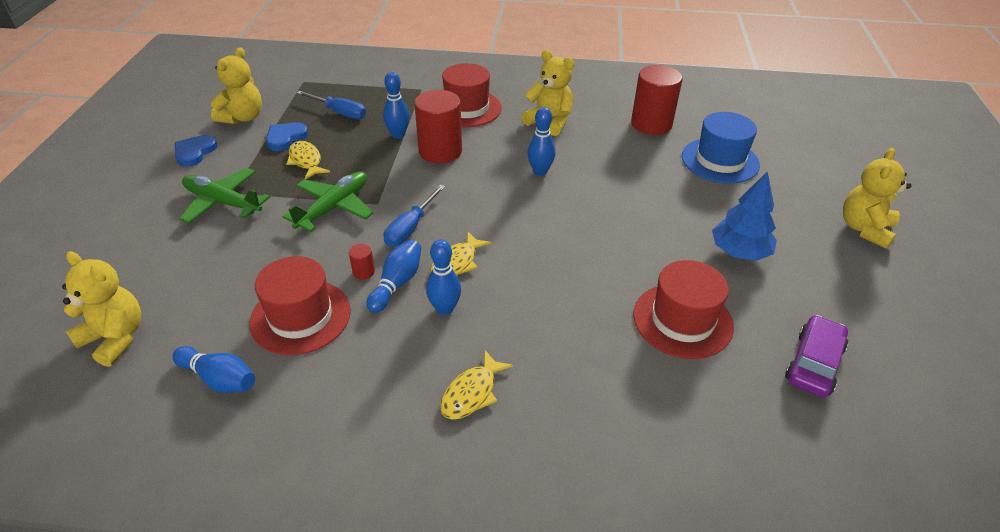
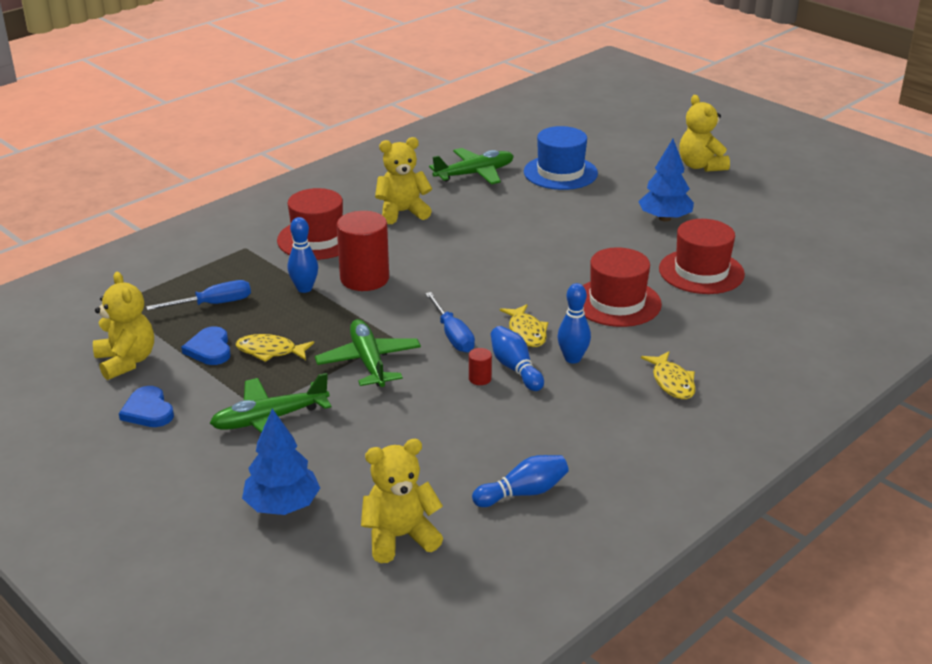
camera: 50 degrees left, 10 degrees down
(122, 260) = (282, 505): none -> blue tree
(300, 316) = (496, 428): red hat -> red hat (617, 302)
(540, 171) = (464, 247): blue bowling pin -> none
(651, 124) = (475, 174): red cylinder -> green plane
(814, 363) = (789, 248): purple car -> none

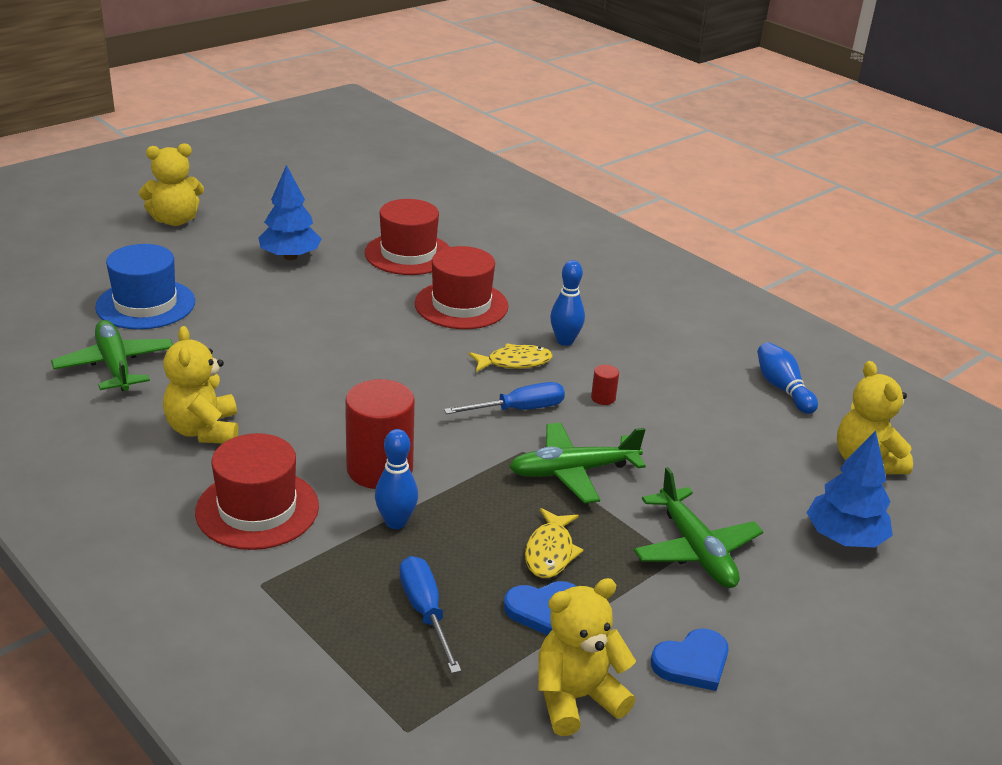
camera: 90 degrees left, 0 degrees up
(515, 368) = (583, 375): blue bowling pin -> none
(672, 382) = (603, 295): yellow fish -> none

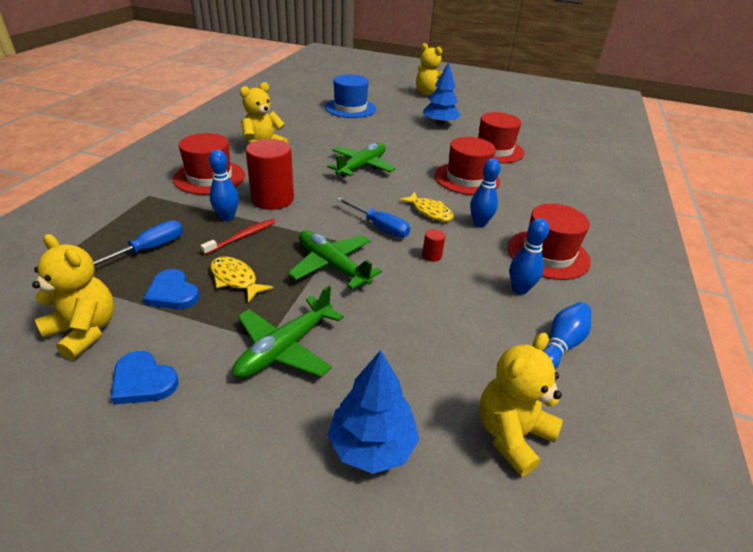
camera: 60 degrees right, 5 degrees up
(115, 365) = (294, 116): green plane -> green plane (362, 166)
(457, 522) = (242, 237): none -> red toothbrush
(550, 552) = (235, 279): yellow fish -> yellow fish turned 60 degrees clockwise
(651, 328) = (548, 254): none -> red hat
(694, 372) = (519, 289): none -> blue bowling pin

